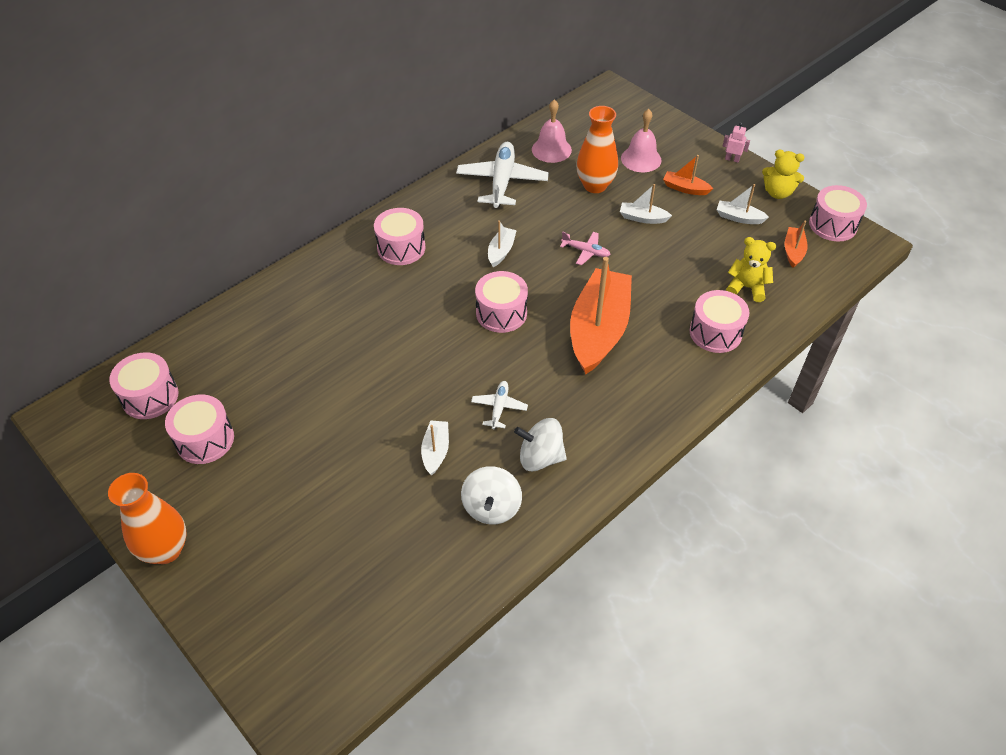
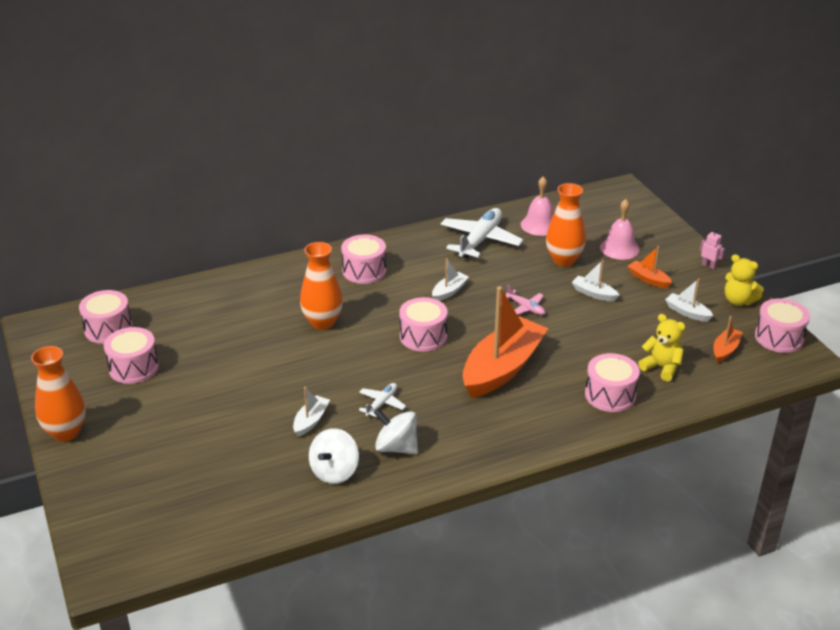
camera: 20 degrees right, 15 degrees down
(388, 324) = (322, 322): none -> orange vase

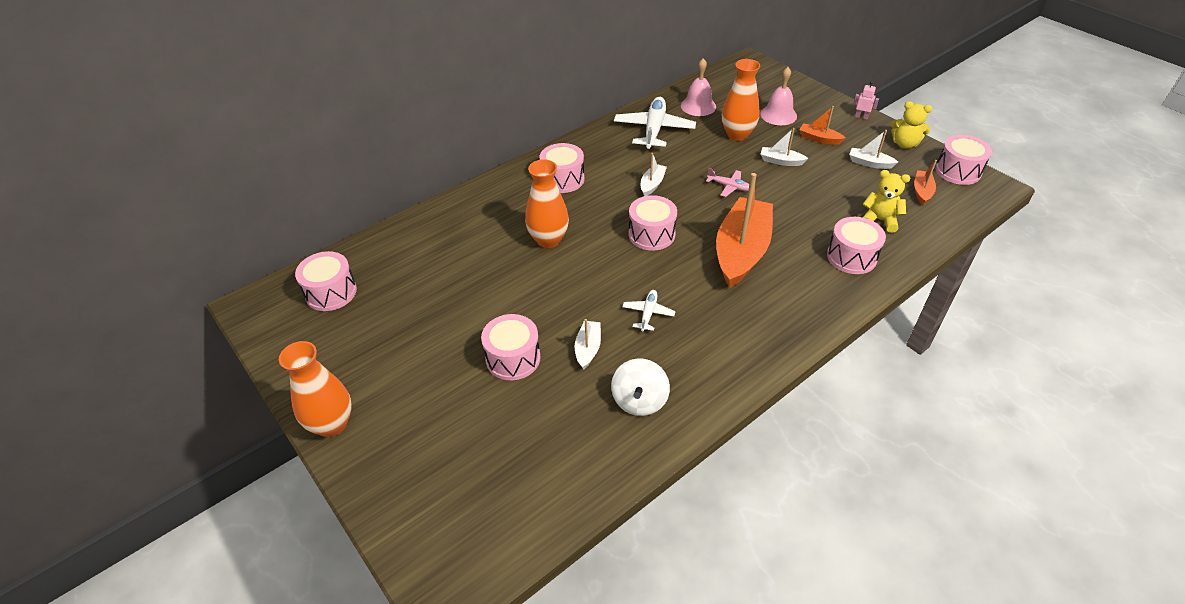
camera: 15 degrees left, 10 degrees up
(133, 367) = (376, 330): pink drum -> pink drum (513, 358)
(396, 447) = (686, 358): white spinning top -> none

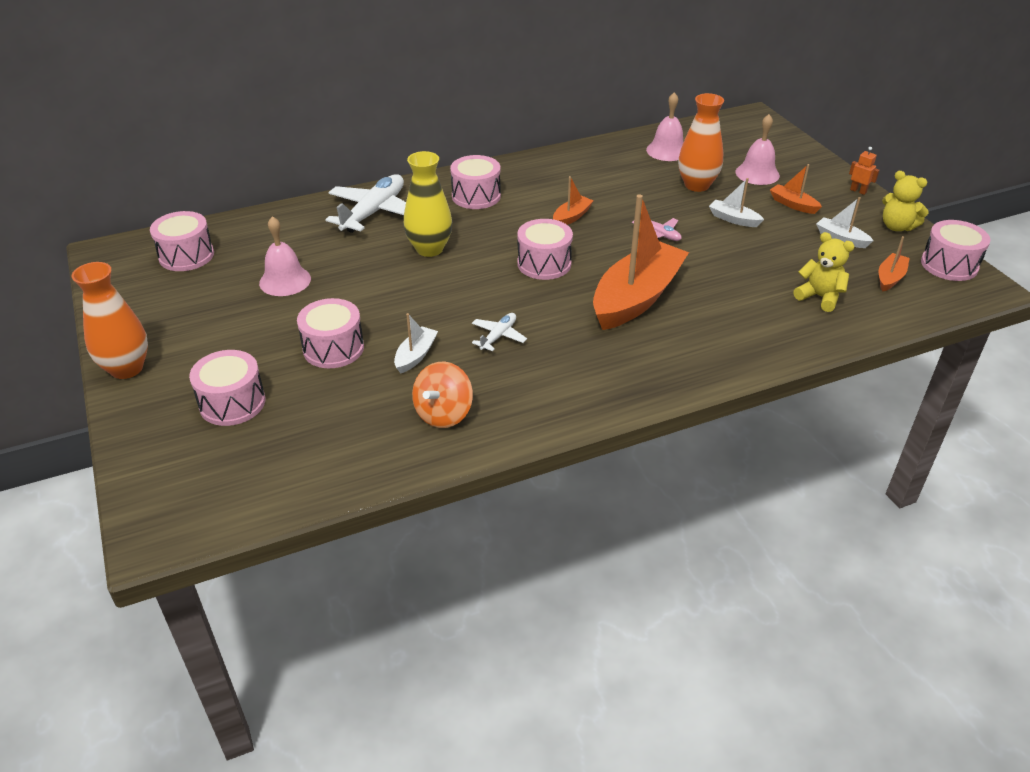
camera: 15 degrees right, 5 degrees down
(436, 299) = (285, 281): none -> pink bell
(548, 240) = (429, 249): orange vase -> yellow vase
(639, 400) = (443, 413): white spinning top -> orange spinning top
(652, 184) = (571, 217): white boat -> orange boat
(654, 129) = (603, 165): white plane -> white plane (374, 212)
(851, 257) = (764, 327): pink drum -> pink drum (232, 403)
(861, 117) = (858, 191): pink robot -> orange robot

